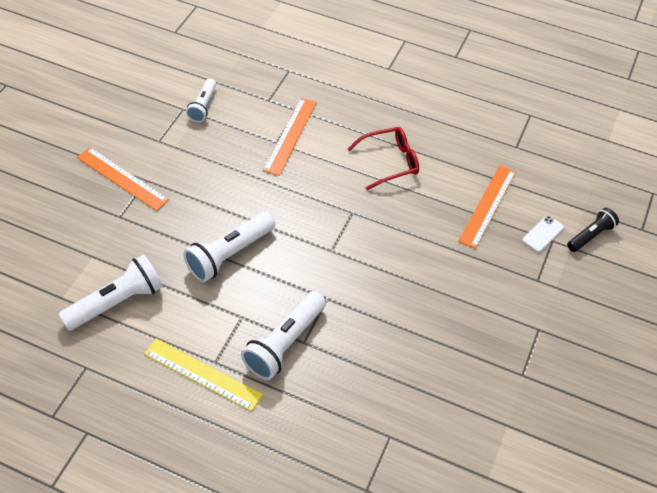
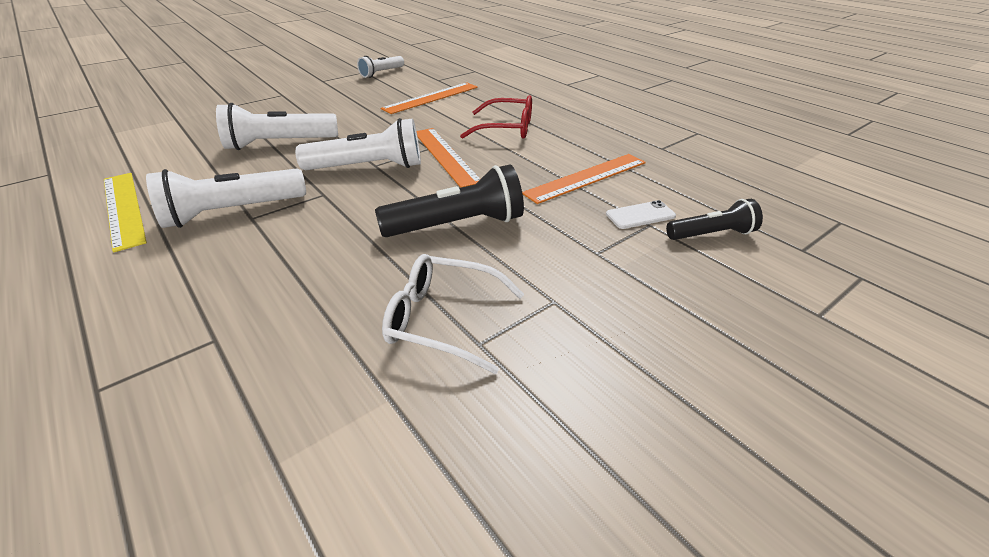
camera: 30 degrees right, 15 degrees down
(117, 302) = (145, 145): white flashlight -> white flashlight (368, 167)
(122, 178) = (266, 90): orange ruler -> orange ruler (445, 155)
(442, 291) = (457, 225): none -> black flashlight
(494, 368) = (444, 320): none -> white glasses

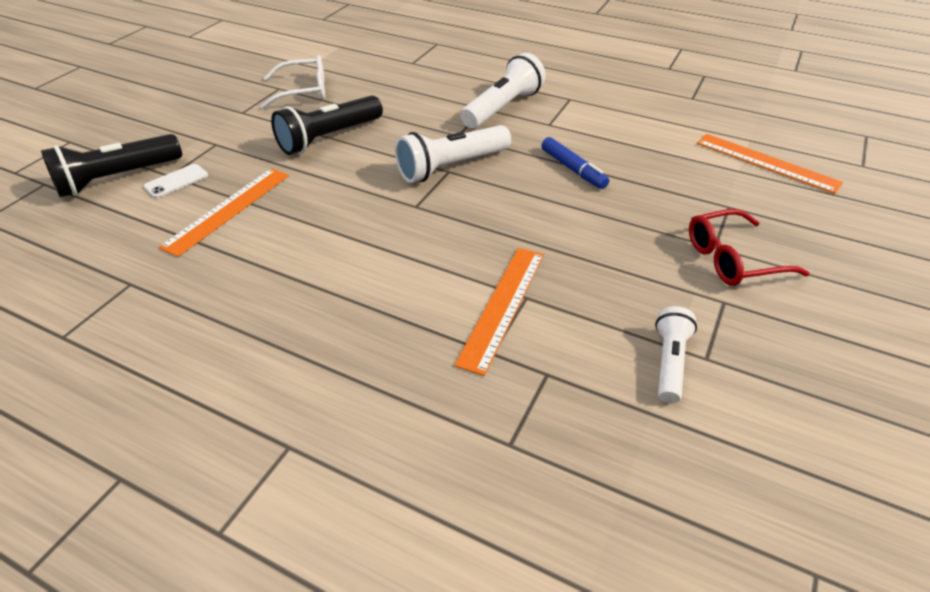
camera: 155 degrees right, 5 degrees up
(123, 209) = (579, 93): yellow ruler -> none
(279, 144) = (573, 169): white flashlight -> blue marker
(445, 155) = (389, 199): orange ruler -> orange ruler (766, 163)
(506, 128) = (346, 264): red glasses -> red glasses (733, 259)
(712, 234) = (117, 178): black flashlight -> black flashlight, size x1.64

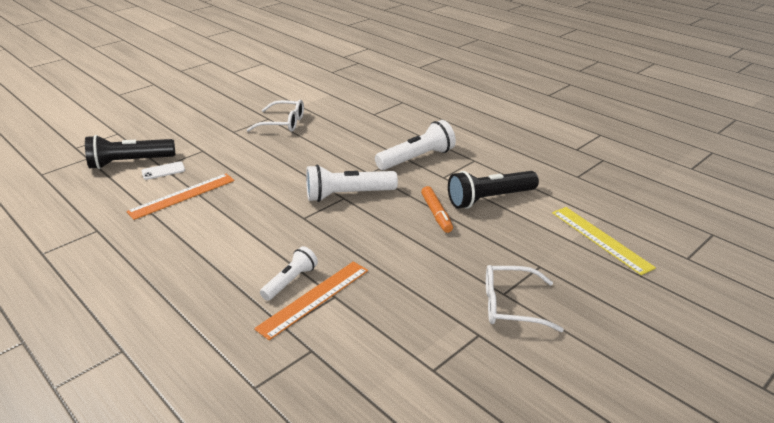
camera: 20 degrees right, 10 degrees down
(328, 138) = (277, 159): black flashlight -> black flashlight (489, 199)
(573, 169) = (436, 214): blue marker -> orange marker
(670, 362) = (403, 365): white flashlight -> white flashlight (291, 281)
(733, 259) = (511, 306): red glasses -> white glasses
(766, 163) = (600, 239): orange ruler -> yellow ruler

